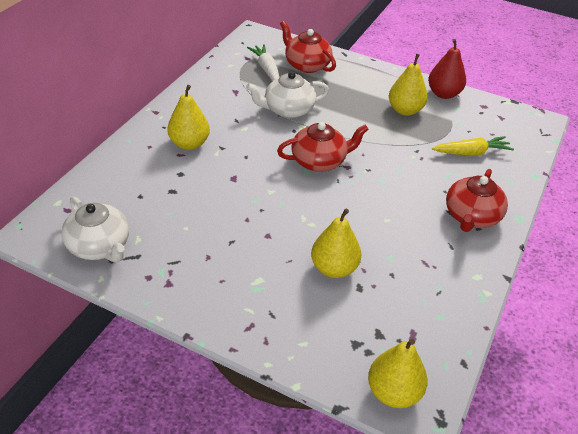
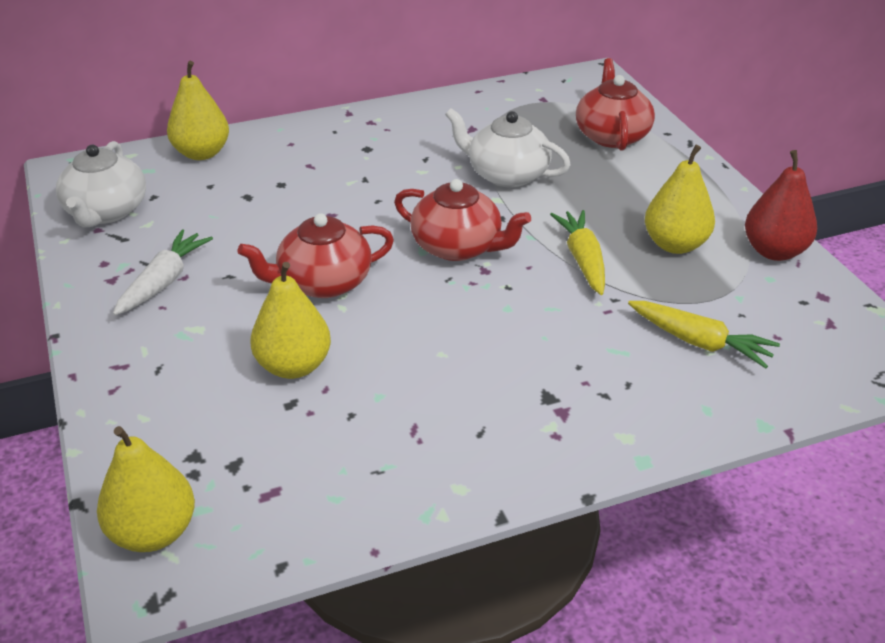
camera: 45 degrees right, 5 degrees down
(189, 144) = (335, 159): yellow pear -> yellow pear (201, 153)
(266, 69) = (549, 120): white carrot -> white carrot (164, 281)
(379, 138) = (582, 259): none -> yellow carrot
(471, 216) = (568, 416): red teapot -> red teapot (323, 283)

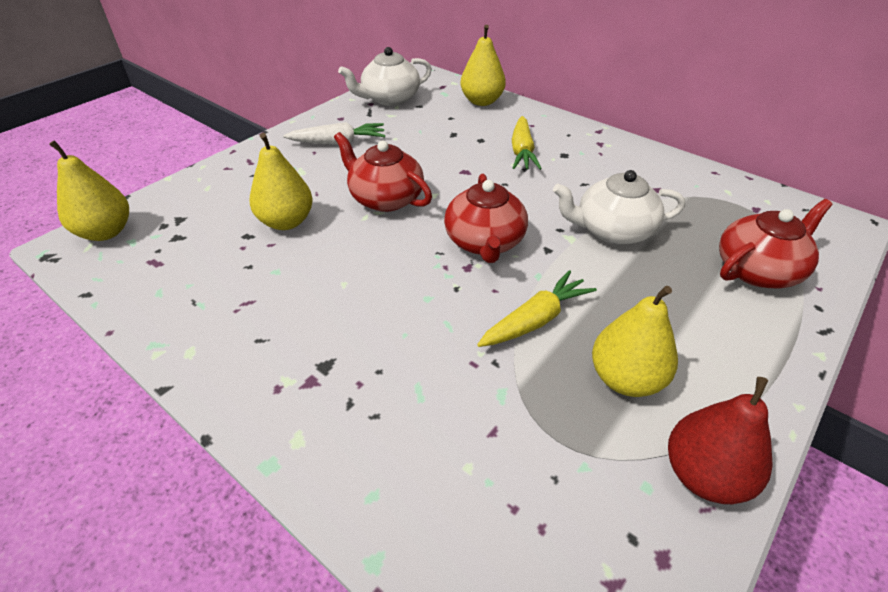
camera: 60 degrees right, 5 degrees up
(506, 174) = (613, 230): white teapot -> white teapot turned 90 degrees counterclockwise
(700, 342) = (477, 454): yellow carrot -> yellow carrot (522, 151)

